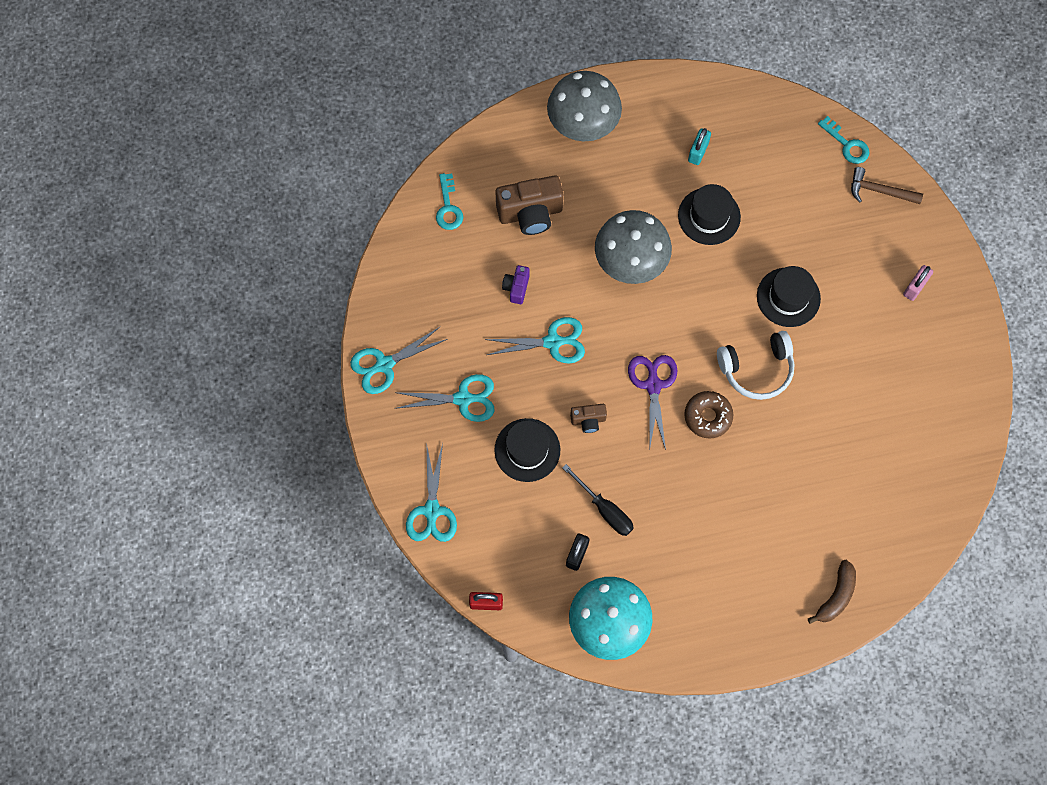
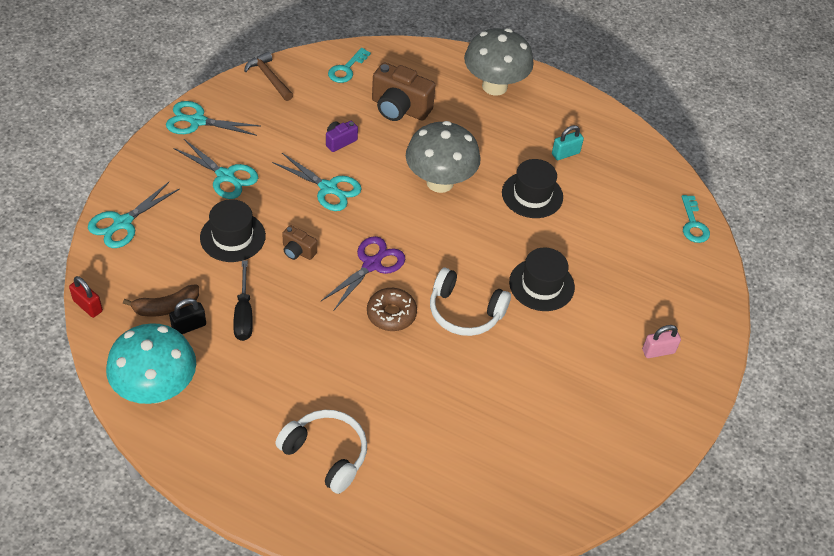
camera: 35 degrees right, 20 degrees down
(772, 569) = (326, 454): none -> white headphones
(836, 596) = (358, 516): brown banana -> brown banana (166, 307)
(879, 191) = (691, 269): brown hammer -> brown hammer (269, 77)

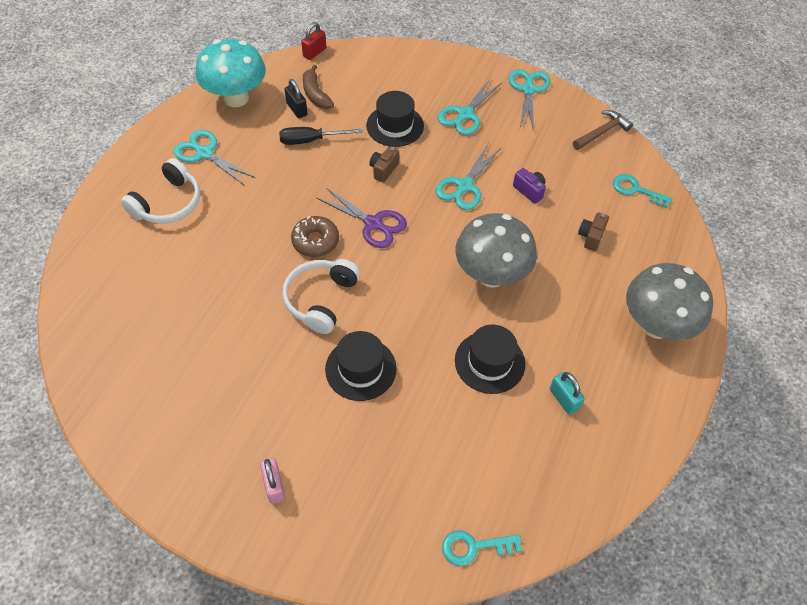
camera: 90 degrees right, 5 degrees up
(122, 223) = (400, 59): turquoise scissors -> turquoise scissors (205, 153)
(399, 108) = (591, 237): brown camera -> brown camera, size x0.52

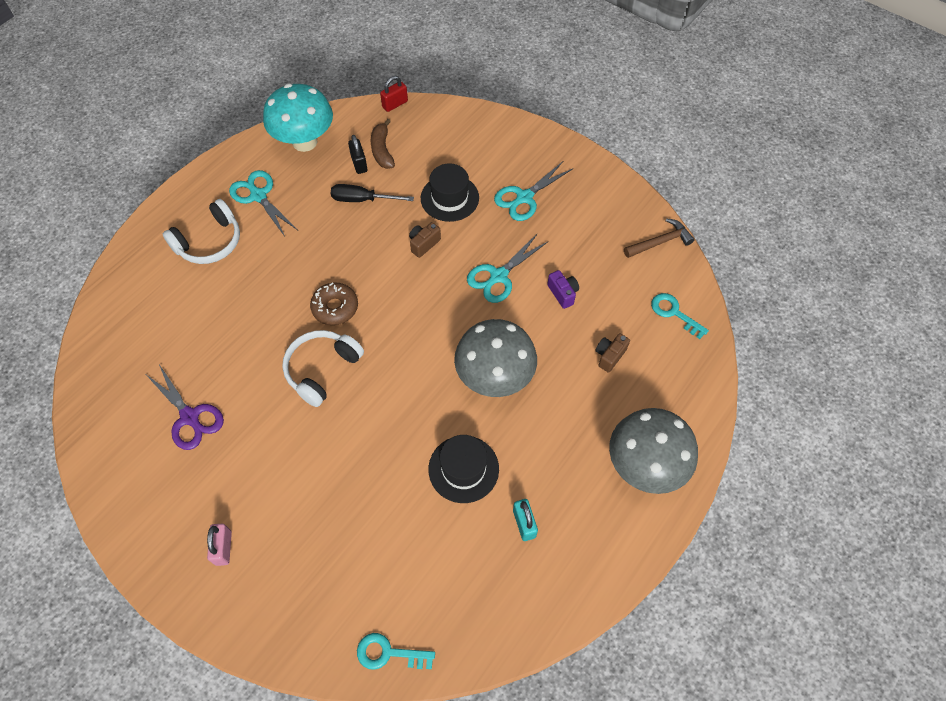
camera: 15 degrees right, 5 degrees up
(360, 369) = (338, 449): black hat -> none
(374, 224) = (396, 300): purple scissors -> purple scissors (190, 417)
(528, 89) = (598, 181): turquoise scissors -> none

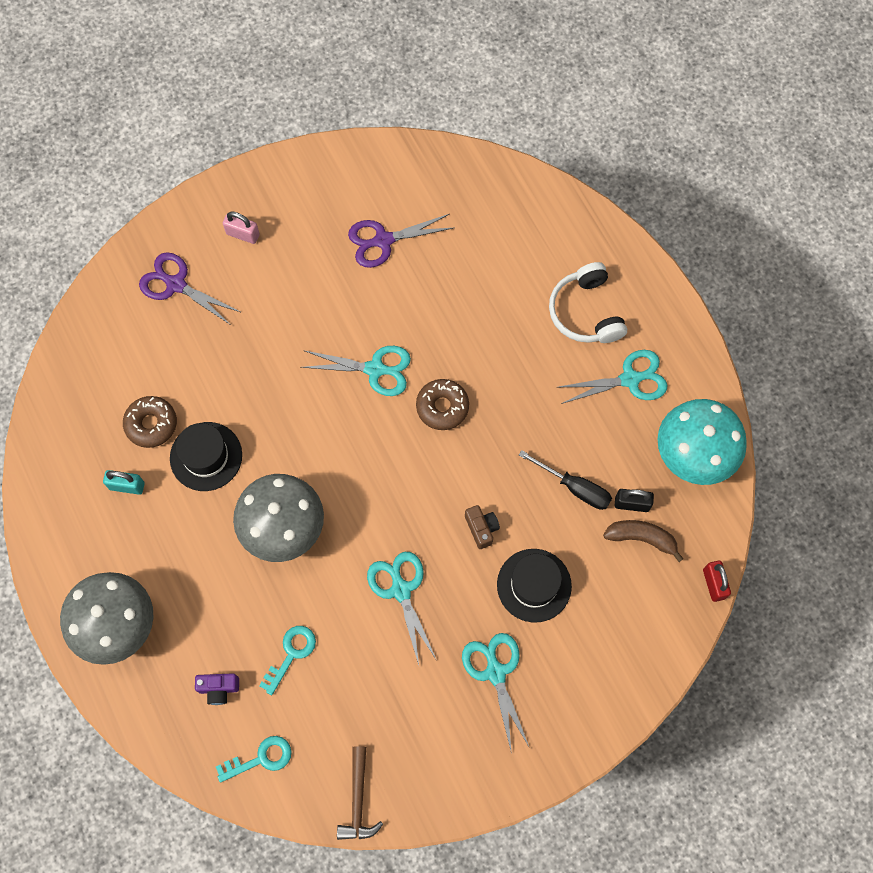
camera: 115 degrees right, 10 degrees up
(302, 587) = (175, 284): none -> purple scissors
(322, 369) = (375, 369): white headphones -> turquoise scissors
(362, 200) = (574, 487): black screwdriver -> black screwdriver turned 90 degrees clockwise
(388, 653) = (85, 330): turquoise key -> turquoise key (291, 654)
(456, 533) = (151, 424): none -> brown donut
(563, 293) = (345, 648): purple camera -> purple camera (219, 689)
(609, 356) = (247, 657): brown camera -> none

